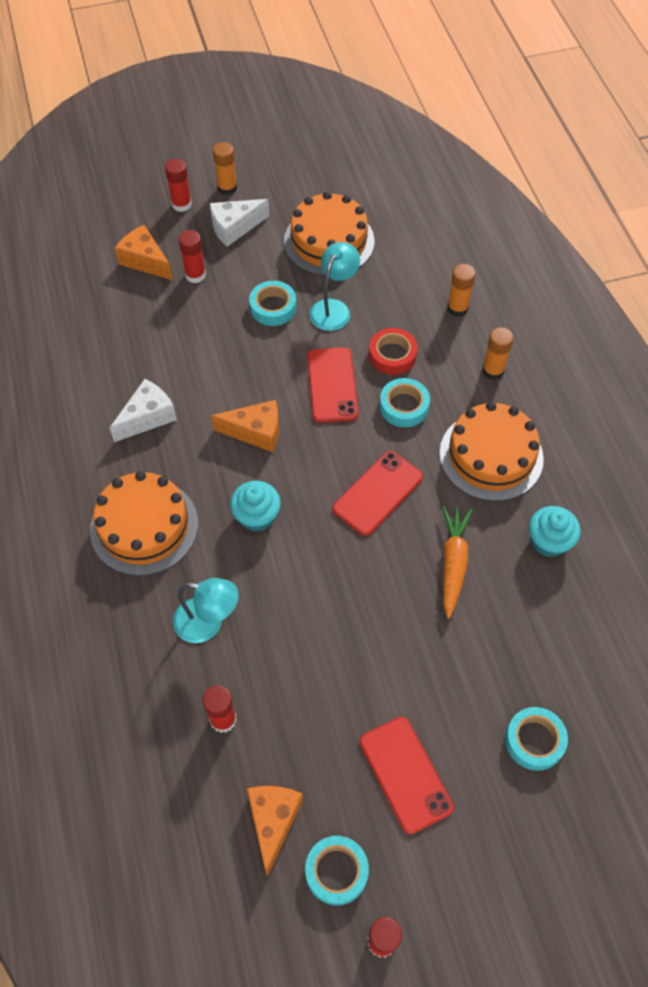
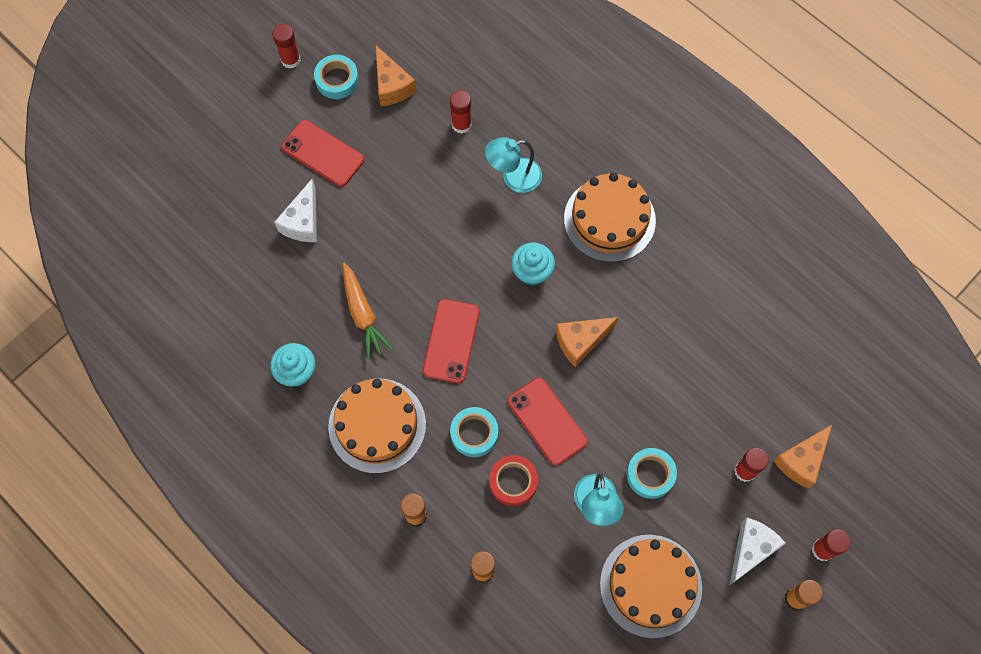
camera: 150 degrees right, 10 degrees up
(145, 261) = (801, 460): orange cheese -> orange cheese turned 120 degrees clockwise
(147, 417) = (675, 307): white cheese -> white cheese (303, 221)
(534, 740) = (246, 217): turquoise tape -> none

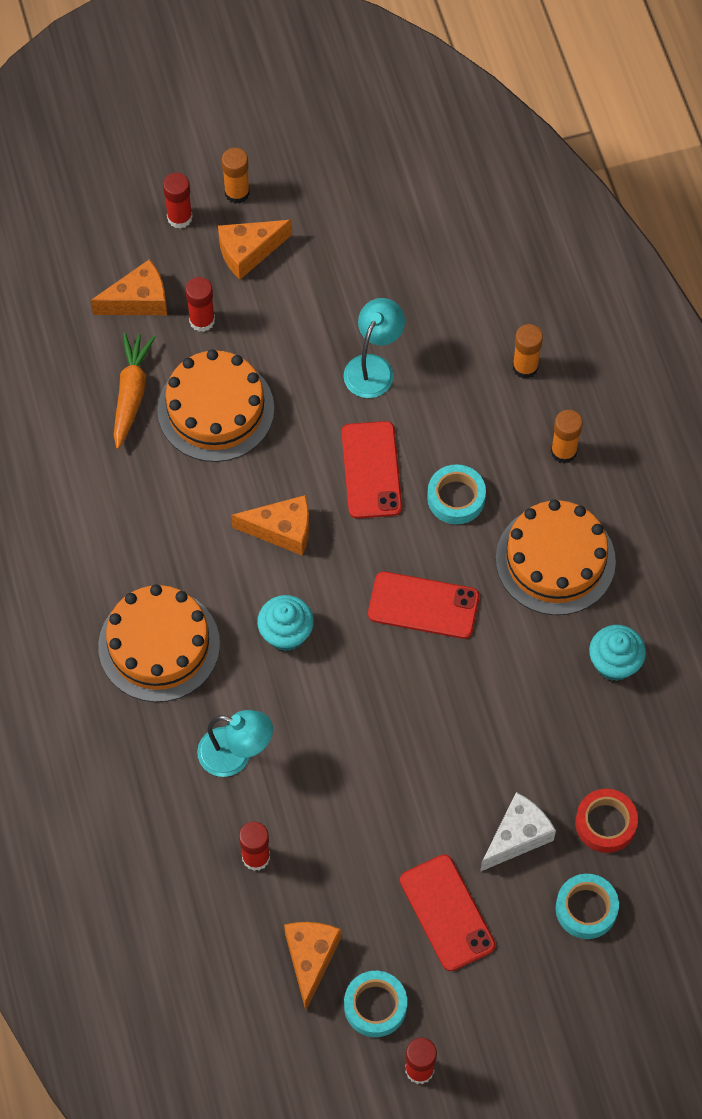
camera: 150 degrees left, 5 degrees down
(363, 314) = (506, 687): orange carrot -> orange carrot (131, 393)
(451, 341) = (423, 605): red phone -> red phone turned 60 degrees clockwise
(513, 482) = (444, 431): red tape -> red tape (605, 823)
(650, 474) = (299, 366): turquoise tape -> turquoise tape (586, 909)
(650, 585) = (367, 272): orange cake -> orange cake (215, 409)
(751, 550) = (248, 252): white cheese -> orange cheese

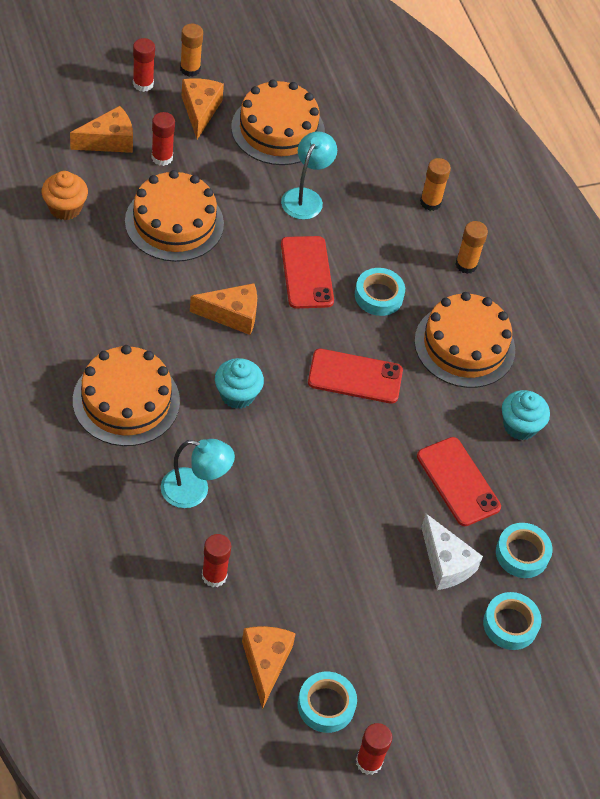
camera: 10 degrees left, 10 degrees down
(87, 395) = (65, 208): none -> orange cupcake
(131, 393) = (102, 208): orange carrot -> none
(248, 252) = (200, 111): orange cheese -> orange cheese turned 120 degrees clockwise
(342, 274) = (278, 129): none -> orange cake
(447, 913) = (387, 625): red phone -> red phone (458, 482)
(517, 836) = (446, 563): white cheese -> white cheese turned 105 degrees clockwise
(605, 823) = (522, 554): red tape -> turquoise tape

